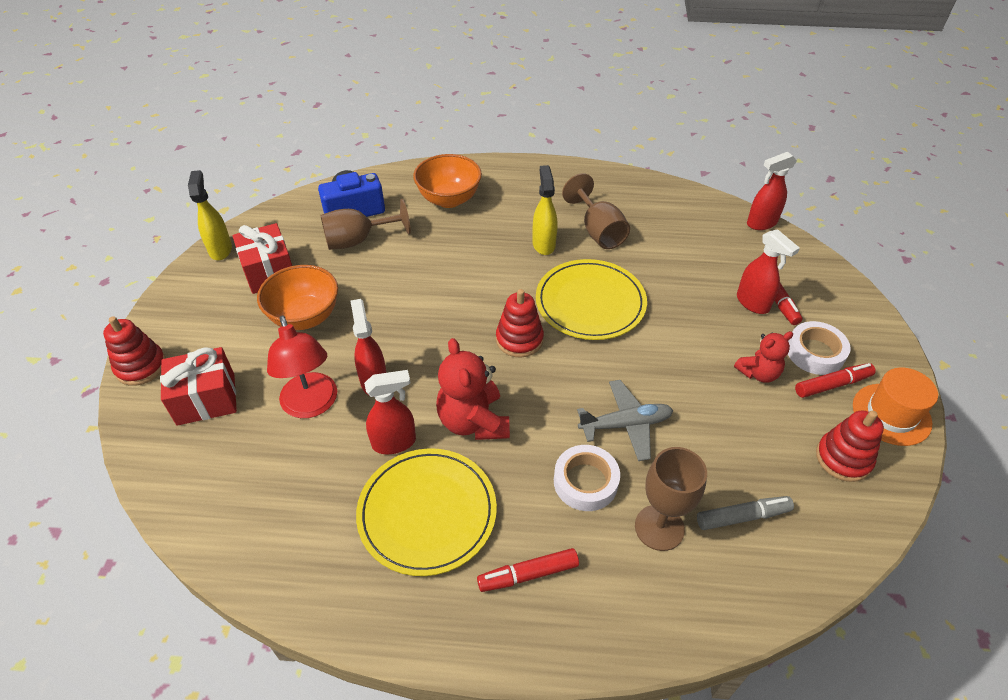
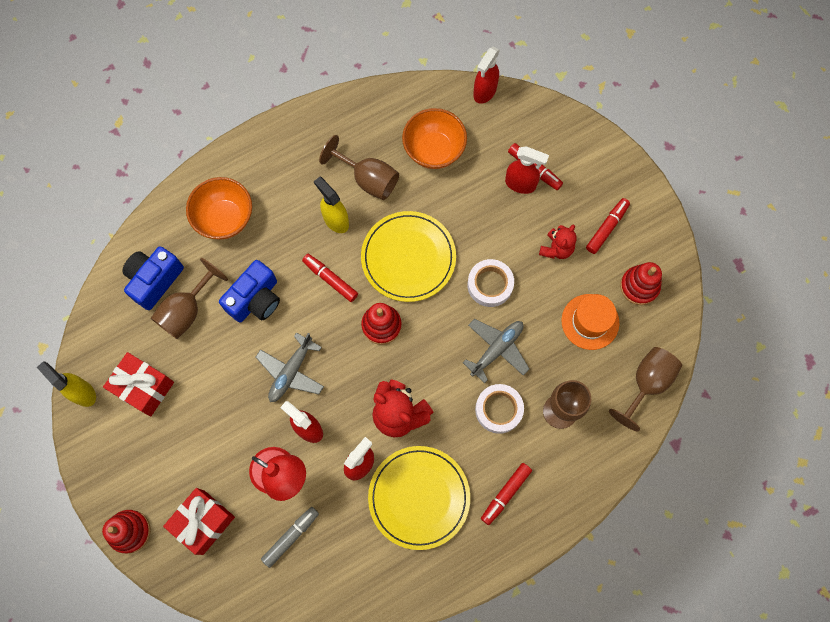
camera: 35 degrees left, 25 degrees up
(305, 317) = (211, 409): orange bowl -> orange bowl (434, 150)
(401, 329) = (291, 372): none -> grey plane
(422, 262) = (255, 299): none -> blue camera
(501, 281) = (330, 279): none -> red marker
(742, 517) = (602, 370): grey marker -> grey marker (290, 537)
(795, 565) = (646, 384): none -> brown goblet
(815, 353) = (583, 205): white tape -> white tape (490, 285)
(891, 414) = (652, 230): orange hat -> orange hat (590, 321)

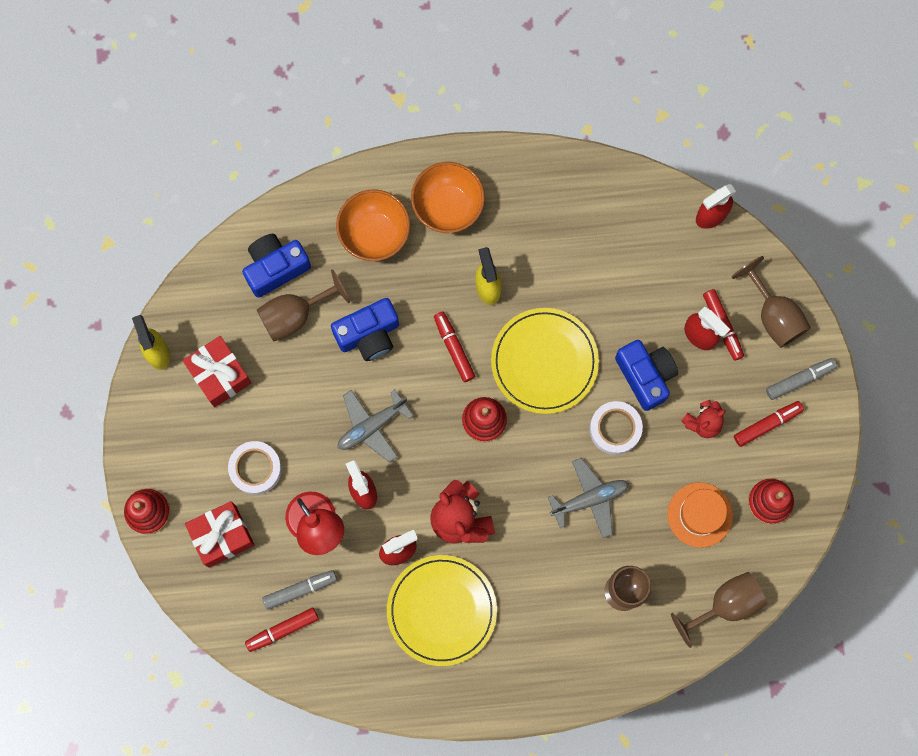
camera: 25 degrees right, 5 degrees up
(368, 179) = (541, 257): brown goblet -> brown goblet (774, 315)
(434, 150) = (626, 257): orange bowl -> orange bowl (448, 206)
(493, 233) = (645, 376): none -> blue camera
(498, 409) = (562, 561): white tape -> white tape (255, 469)
(505, 494) = (529, 647): red marker -> red marker (283, 630)
(614, 183) = (799, 380): none -> grey marker

